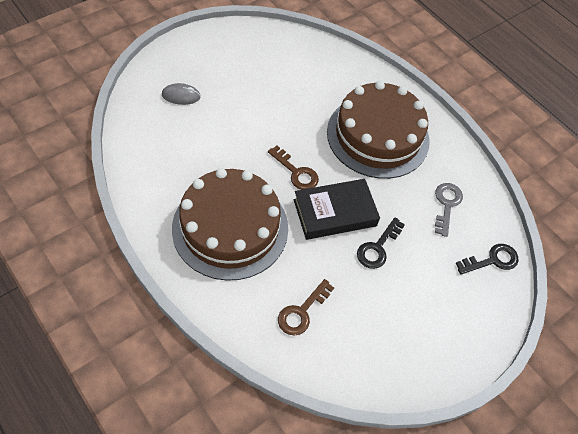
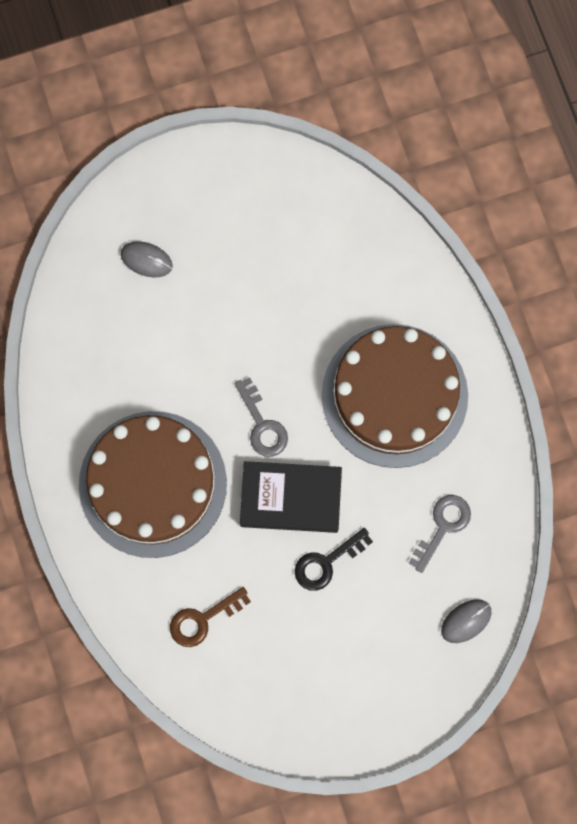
camera: 25 degrees right, 20 degrees up
(296, 172) = (262, 425): brown key -> grey key
(492, 260) = (466, 621): black key -> grey mouse

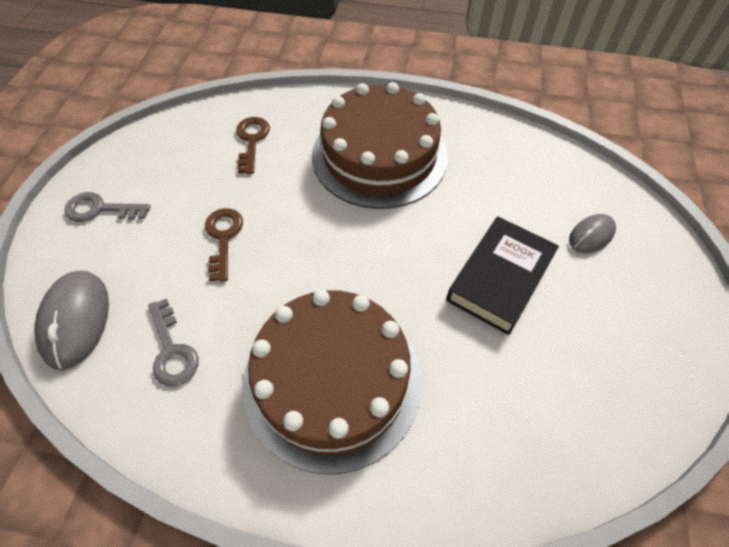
camera: 120 degrees right, 20 degrees down
(262, 425) = (379, 250): grey key -> grey key (100, 209)
(290, 498) = (298, 239): black book -> black book (500, 278)
(326, 562) = (223, 238): black key -> brown key
(466, 621) = (75, 320): grey mouse -> grey mouse, size x1.69

